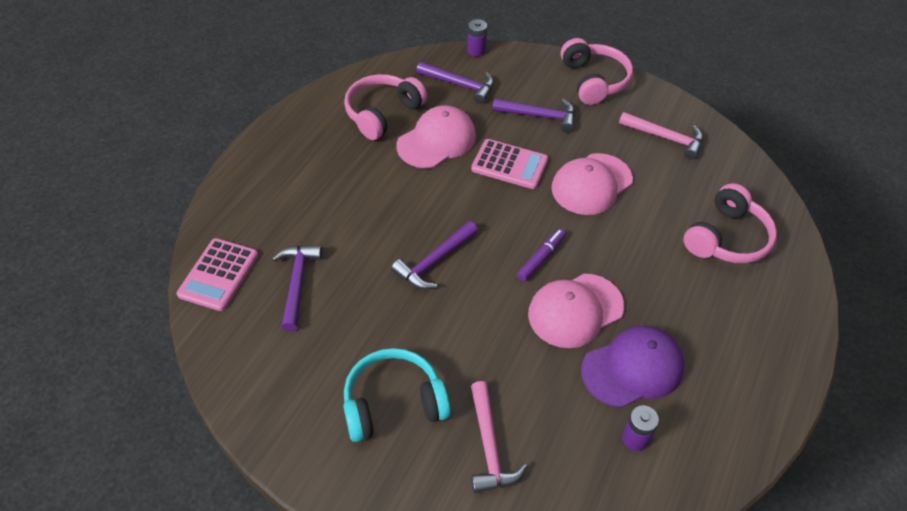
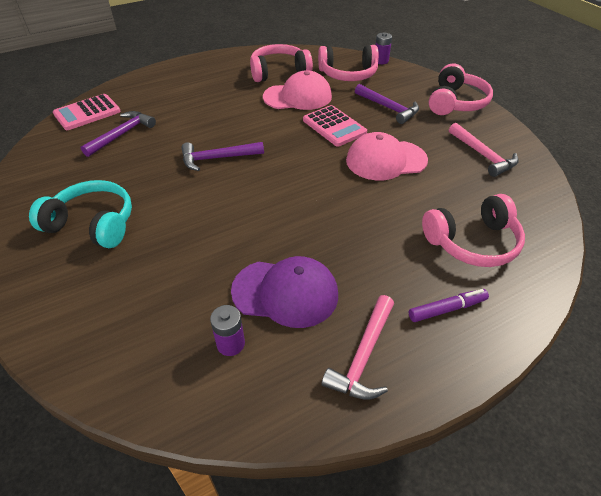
camera: 35 degrees right, 5 degrees down
(460, 85) = (348, 74): purple hammer -> pink headphones
(489, 446) = (118, 284): pink hammer -> pink hammer (363, 356)
(541, 258) = (294, 188): purple marker -> purple marker (447, 309)
(575, 310) = (283, 231): pink cap -> none

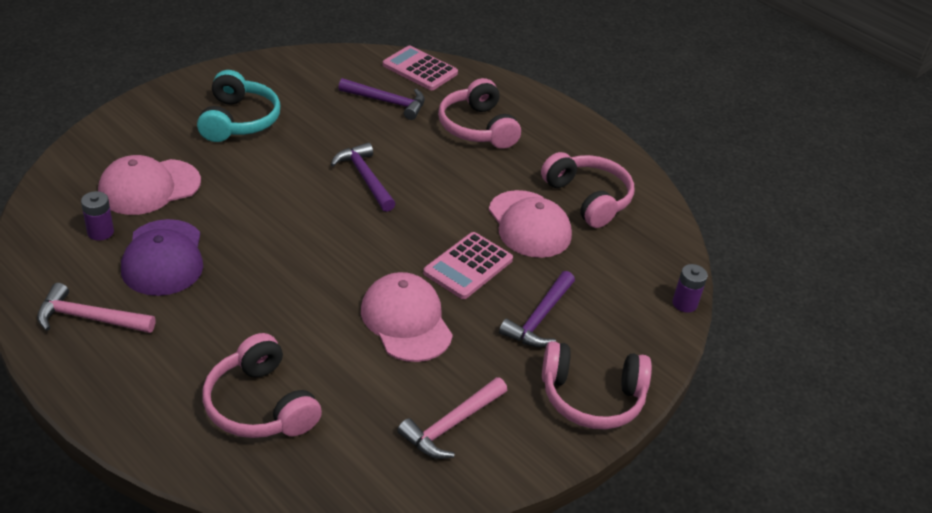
camera: 70 degrees right, 5 degrees down
(170, 299) = (149, 187): none -> pink cap
(348, 74) = (619, 269): pink headphones -> pink headphones (477, 128)
(447, 309) = (151, 379): purple marker -> none

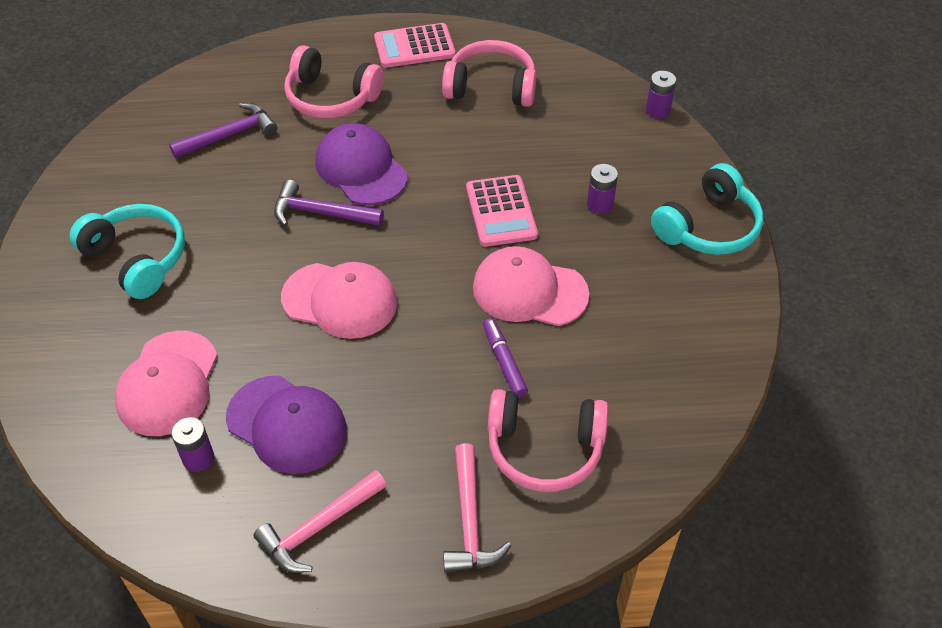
camera: 45 degrees left, 10 degrees up
(323, 341) = (504, 362): none -> purple marker
(420, 69) = (206, 84): pink calculator -> pink calculator (414, 47)
(427, 175) = (361, 168): none -> purple cap
(451, 425) = (669, 330): pink hammer -> pink hammer (469, 520)
(529, 224) = (487, 142): pink cap -> pink cap (340, 300)
(539, 318) = (600, 204): purple hammer -> purple battery
(591, 397) = (708, 227): pink headphones -> turquoise headphones

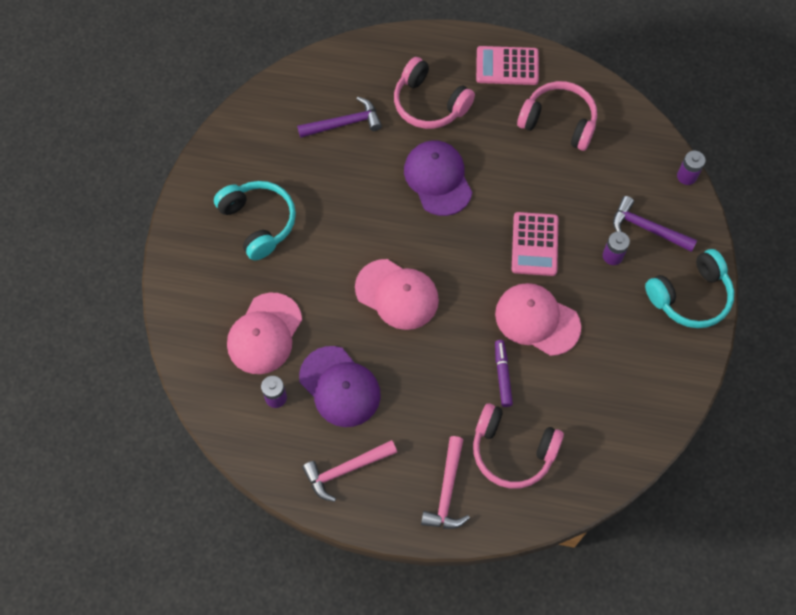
camera: 15 degrees right, 15 degrees up
(321, 213) = (399, 213): purple hammer -> purple hammer (647, 228)

